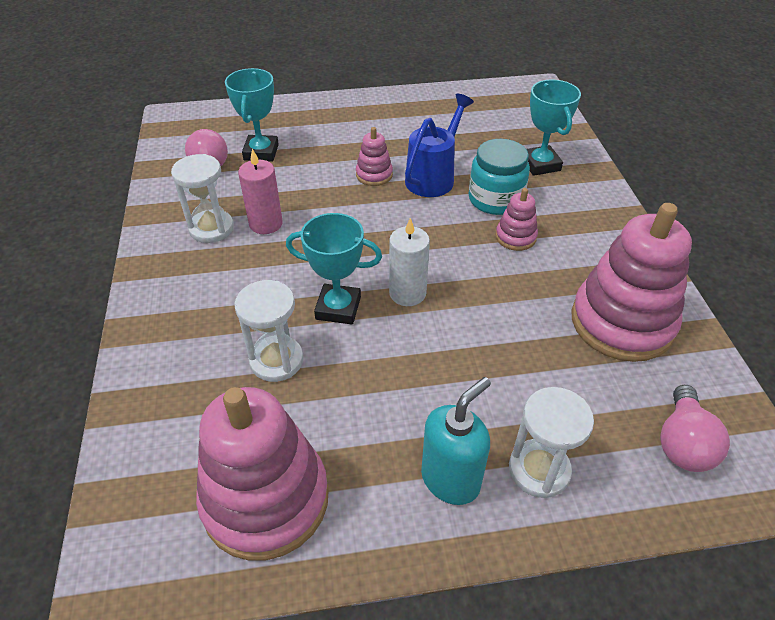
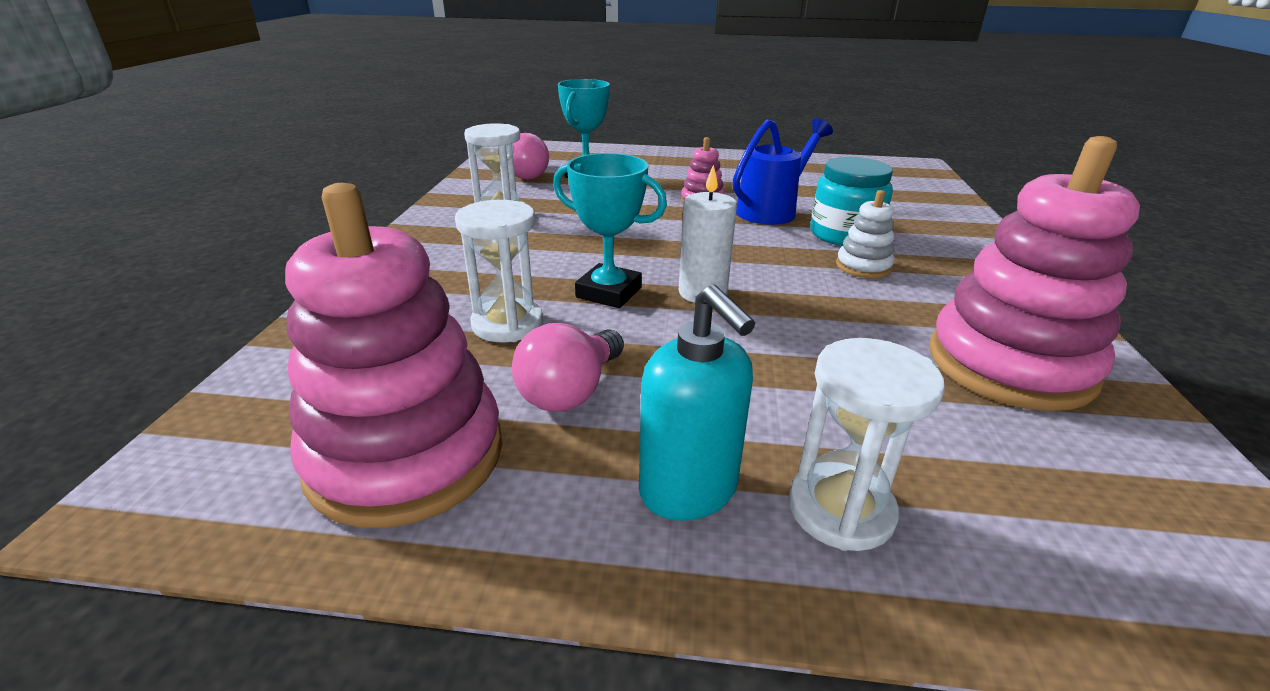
camera: 15 degrees right, 15 degrees down
(266, 224) = (562, 220): pink candle -> none
(451, 479) = (689, 491): turquoise soap dispenser -> turquoise soap dispenser turned 90 degrees clockwise
(515, 237) = (863, 266): pink stacking toy -> white stacking toy
(540, 164) = (910, 216): turquoise trophy -> none
(683, 443) = (1116, 527): pink light bulb -> pink light bulb (570, 391)

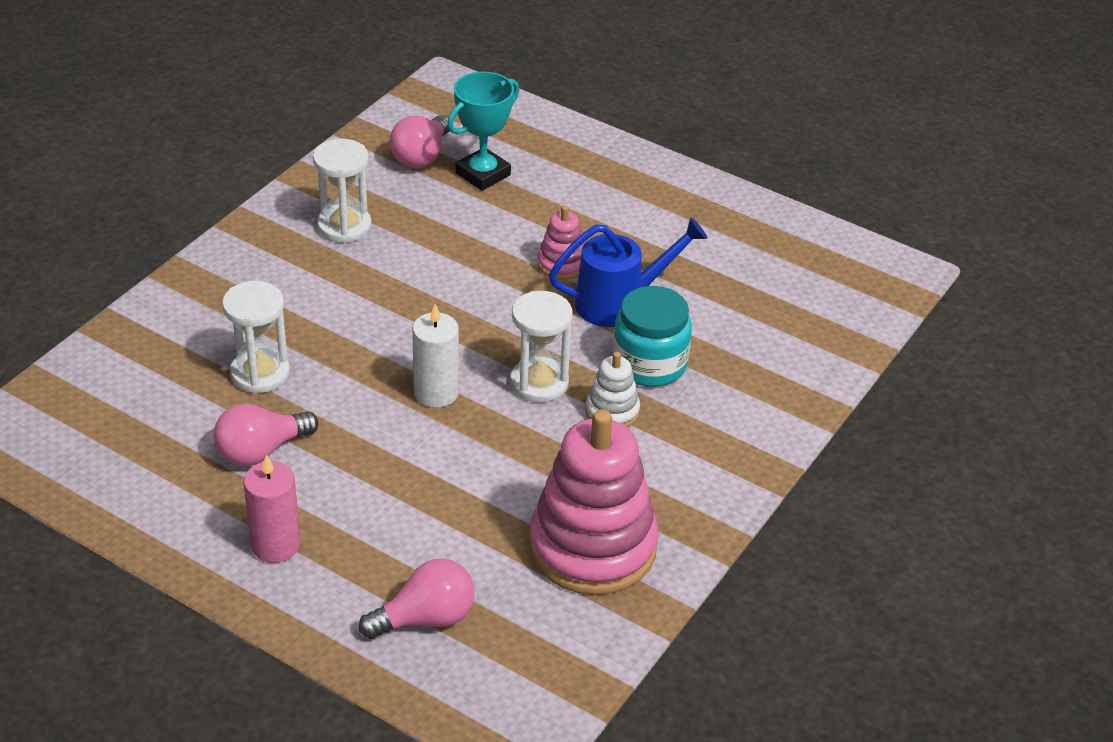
camera: 25 degrees right, 10 degrees up
(406, 456) = (136, 462): pink stacking toy -> none
(609, 292) = (361, 365): turquoise trophy -> none
(689, 491) = (275, 545): turquoise soap dispenser -> pink candle
(840, 510) = (348, 589): white hourglass -> white hourglass (539, 383)
(975, 507) = (426, 618): none -> pink light bulb

